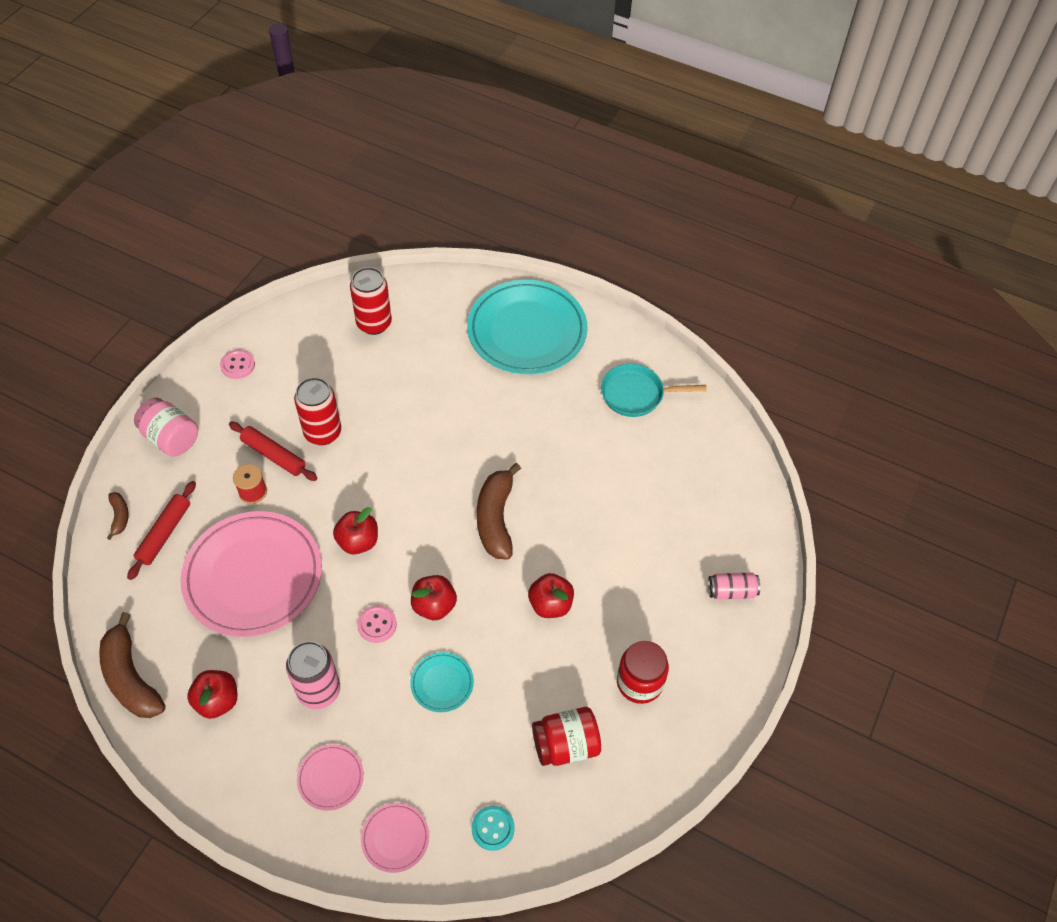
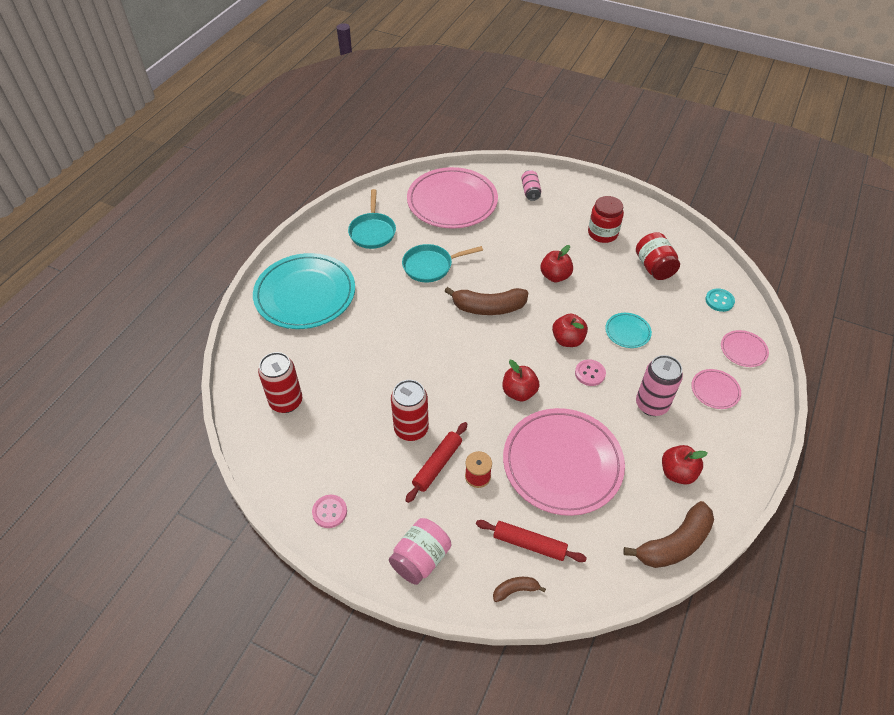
camera: 90 degrees left, 5 degrees down
(572, 457) = (431, 266): none -> turquoise pan
(701, 487) = (452, 202): none -> pink plate

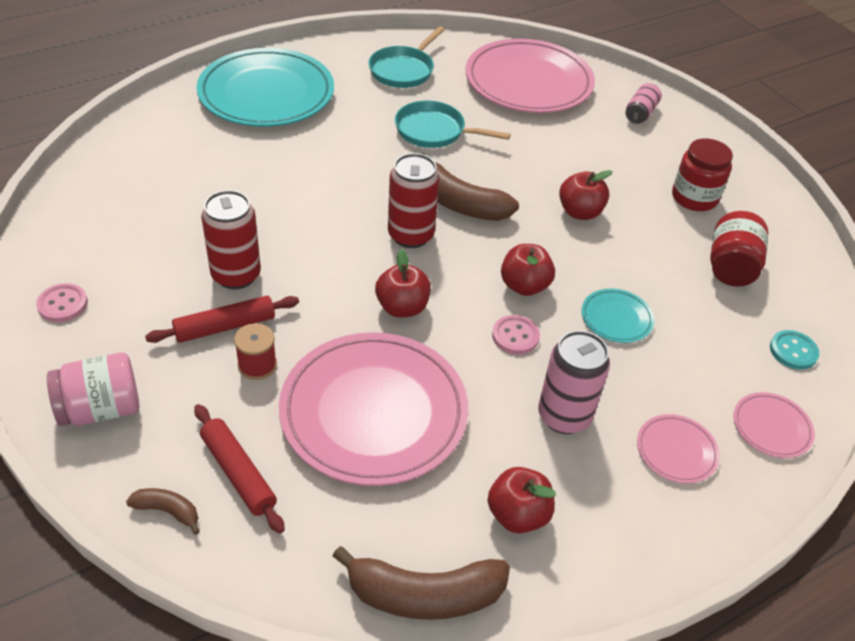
camera: 30 degrees right, 5 degrees down
(286, 402) = (137, 179): red can -> red can (410, 235)

